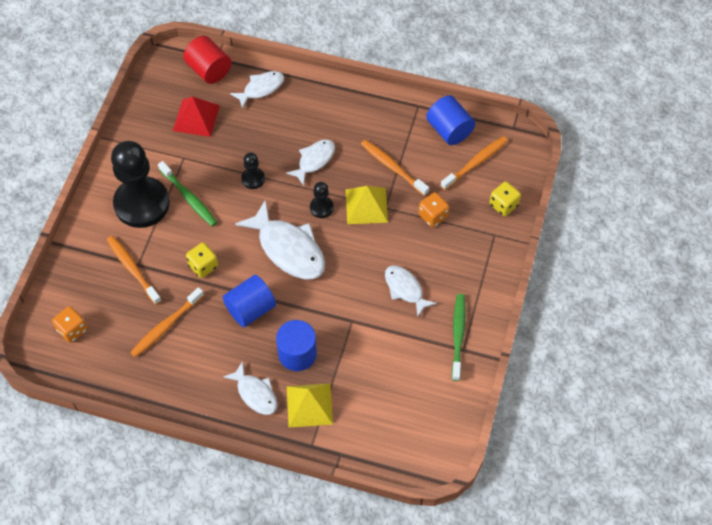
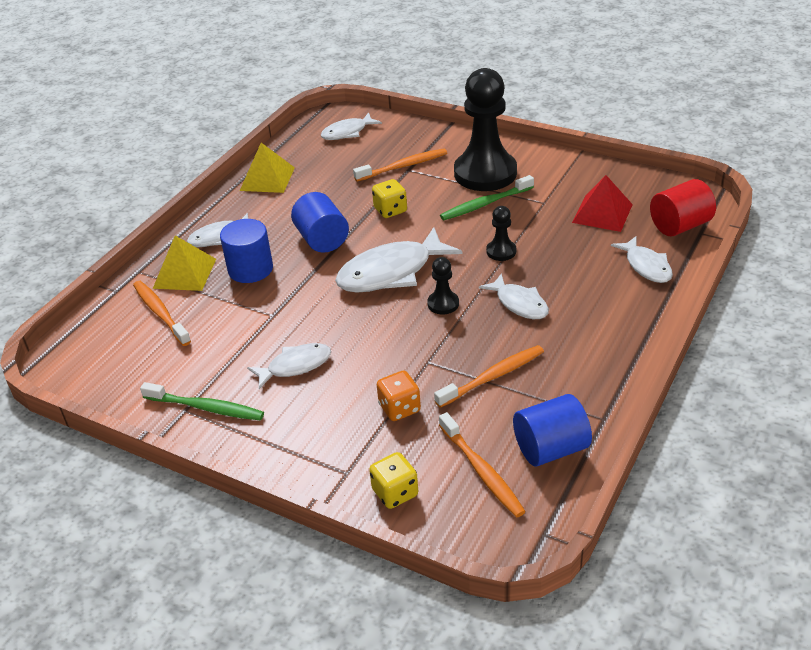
camera: 105 degrees right, 20 degrees down
(72, 330) = (347, 132): orange dice -> white fish
(166, 326) = (327, 184): orange toothbrush -> orange toothbrush (160, 313)
(366, 206) = (435, 344): yellow pyramid -> yellow pyramid (267, 179)

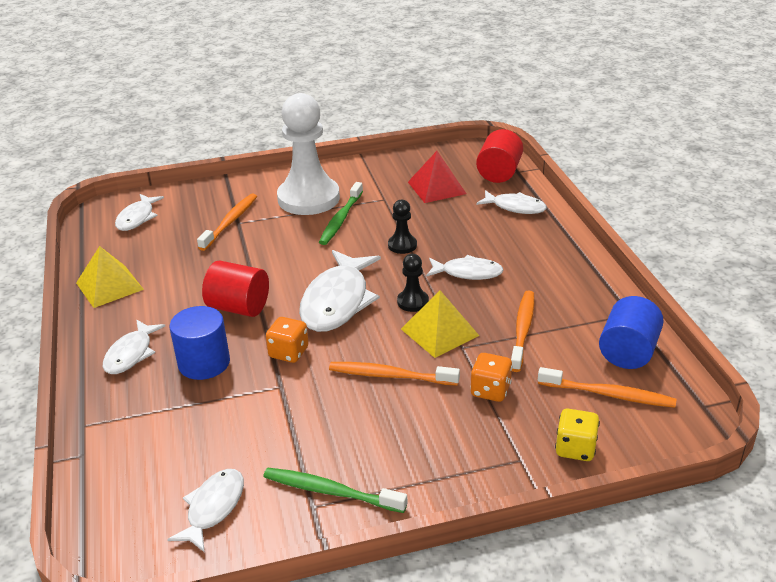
camera: 45 degrees left, 5 degrees down
(160, 313) = (164, 445): orange toothbrush -> orange toothbrush (390, 376)
(185, 273) = (139, 400): yellow pyramid -> yellow pyramid (439, 332)
(206, 408) = (330, 491): green toothbrush -> green toothbrush turned 135 degrees counterclockwise
(295, 366) = (361, 411): white fish -> white fish (213, 508)
(308, 293) = (289, 352): none -> orange dice
(322, 239) = (239, 307): blue cylinder -> red cylinder
(390, 210) = (268, 258): yellow dice -> none
(485, 173) = (308, 198): black pawn -> white pawn

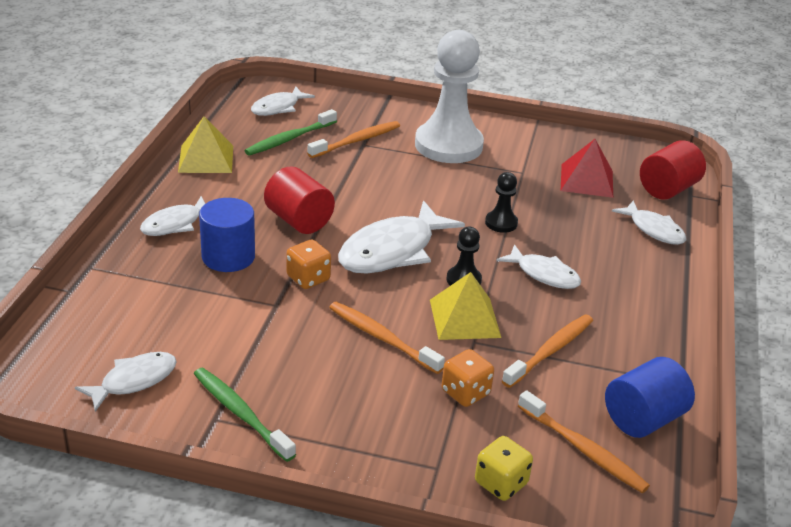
camera: 25 degrees right, 0 degrees up
(341, 219) = (462, 176): green toothbrush -> green toothbrush (289, 139)

